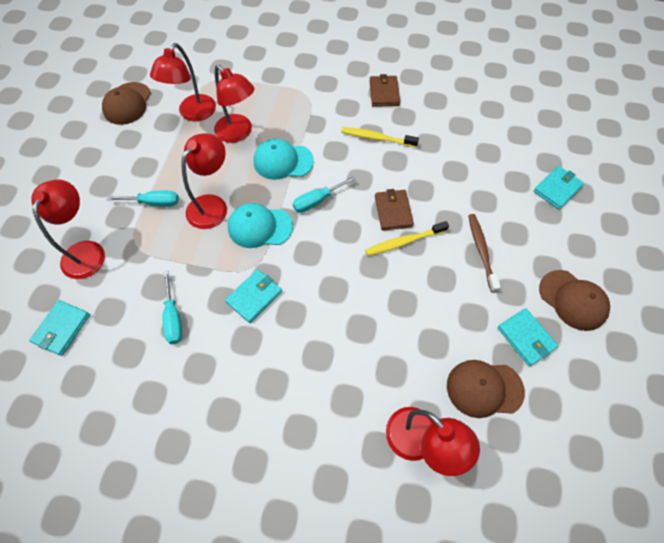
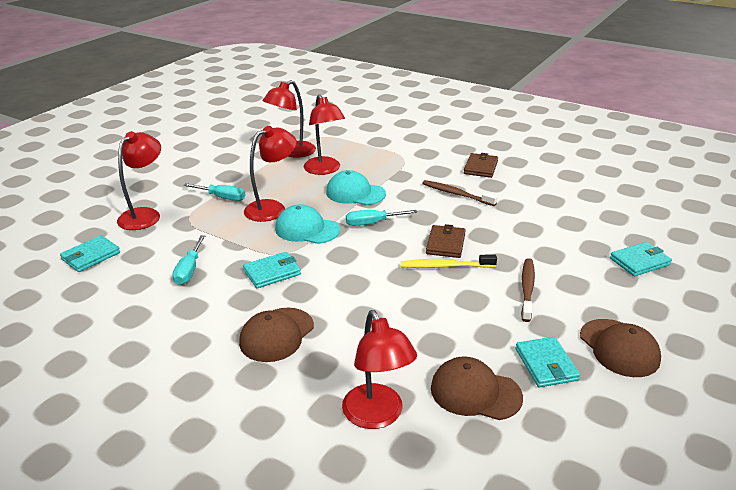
camera: 20 degrees right, 30 degrees down
(127, 103) = (240, 138): brown cap -> brown cap (276, 335)
(377, 138) = (456, 194): yellow toothbrush -> brown toothbrush

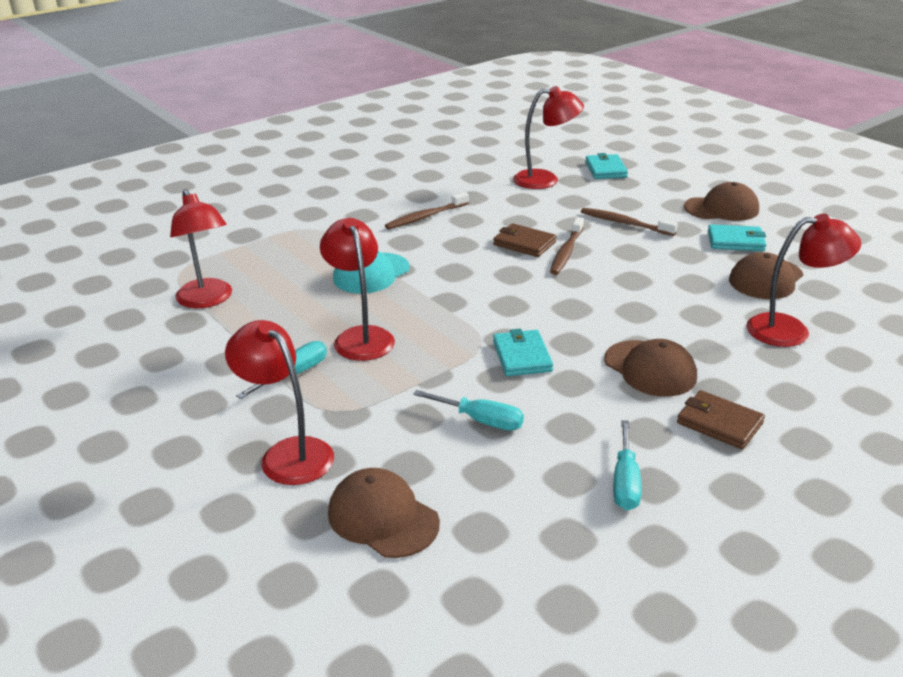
camera: 70 degrees left, 0 degrees up
(91, 256) = (383, 517): turquoise wallet -> brown cap
(307, 229) = (436, 319): turquoise cap -> none
(325, 170) = (288, 284): red lamp -> red lamp (545, 180)
(372, 223) = (452, 275): turquoise screwdriver -> turquoise screwdriver (625, 482)
(445, 266) = (566, 252): yellow toothbrush -> brown toothbrush
(480, 167) = (377, 192): brown wallet -> brown wallet (719, 423)

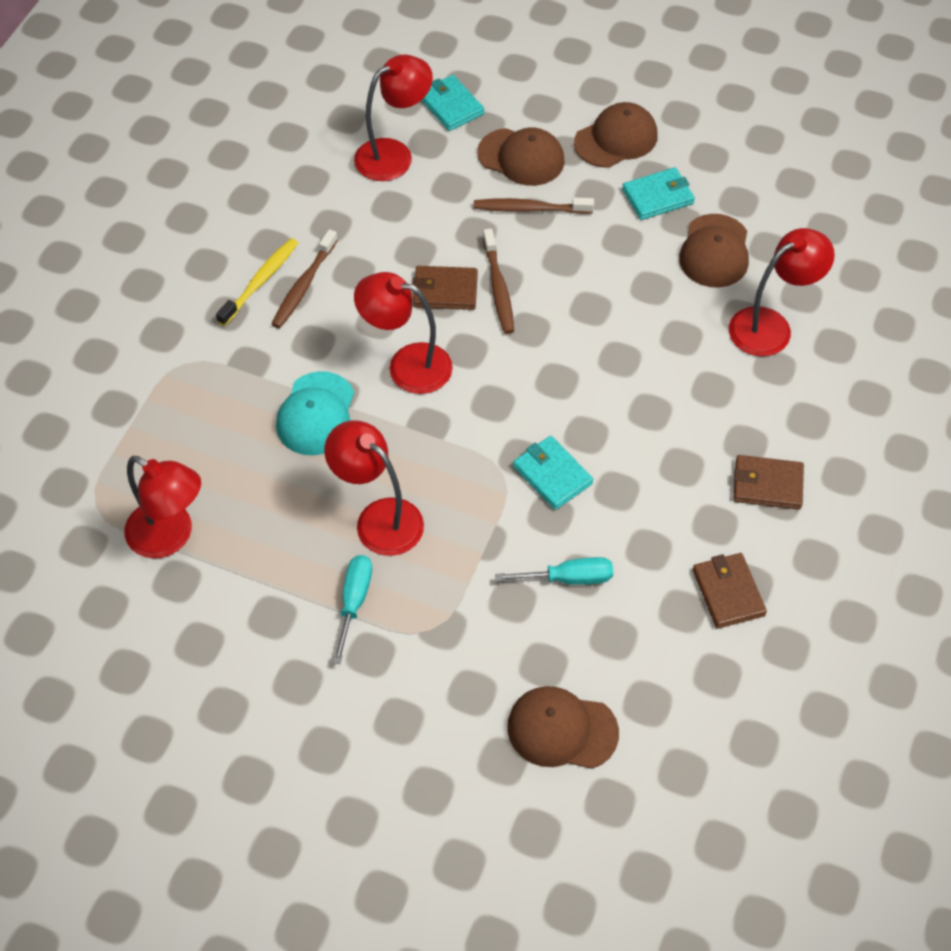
camera: 30 degrees left, 25 degrees up
(288, 453) = (428, 701): red lamp -> red lamp (407, 365)
(398, 208) = (260, 281): none -> yellow toothbrush
(625, 482) = (728, 592): turquoise screwdriver -> brown wallet
(650, 369) = (675, 439): brown cap -> brown cap (521, 157)

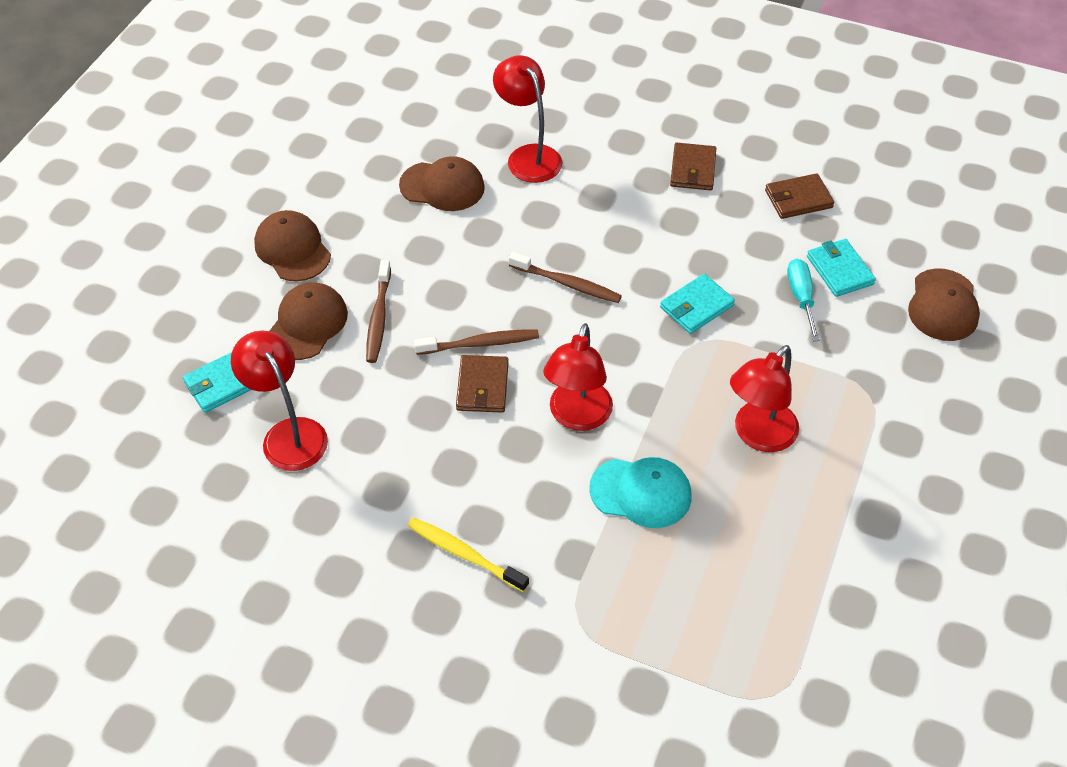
camera: 90 degrees left, 5 degrees down
(170, 537) = (803, 616): red lamp -> none
(304, 285) = (472, 511): brown toothbrush -> brown toothbrush (567, 283)
(354, 602) = (851, 452): turquoise screwdriver -> none
(658, 196) = (372, 222): turquoise wallet -> turquoise wallet (839, 270)

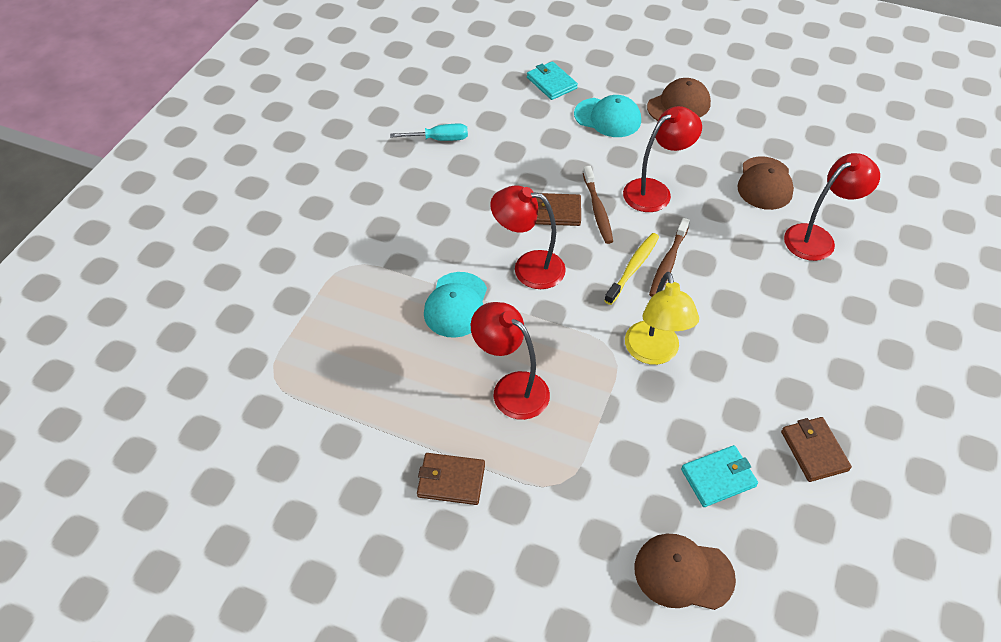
camera: 90 degrees right, 0 degrees up
(288, 434) = (510, 116): red lamp -> red lamp (655, 191)
(307, 324) = (607, 118): brown cap -> turquoise cap
(379, 317) = (617, 153): brown toothbrush -> none
(464, 554) = (409, 205): yellow toothbrush -> yellow toothbrush (633, 268)
(693, 169) = (833, 361): brown wallet -> brown wallet (451, 480)
(696, 306) = (654, 353): turquoise wallet -> yellow lamp
(801, 298) = (675, 438): turquoise screwdriver -> turquoise screwdriver (439, 139)

